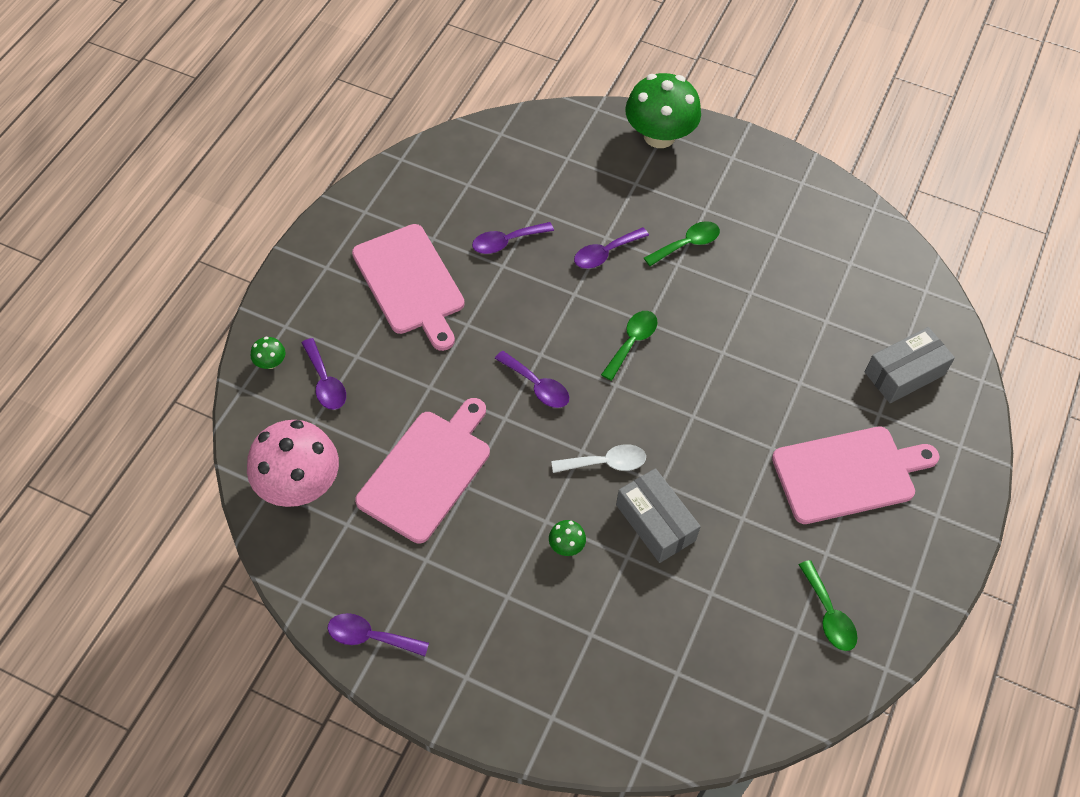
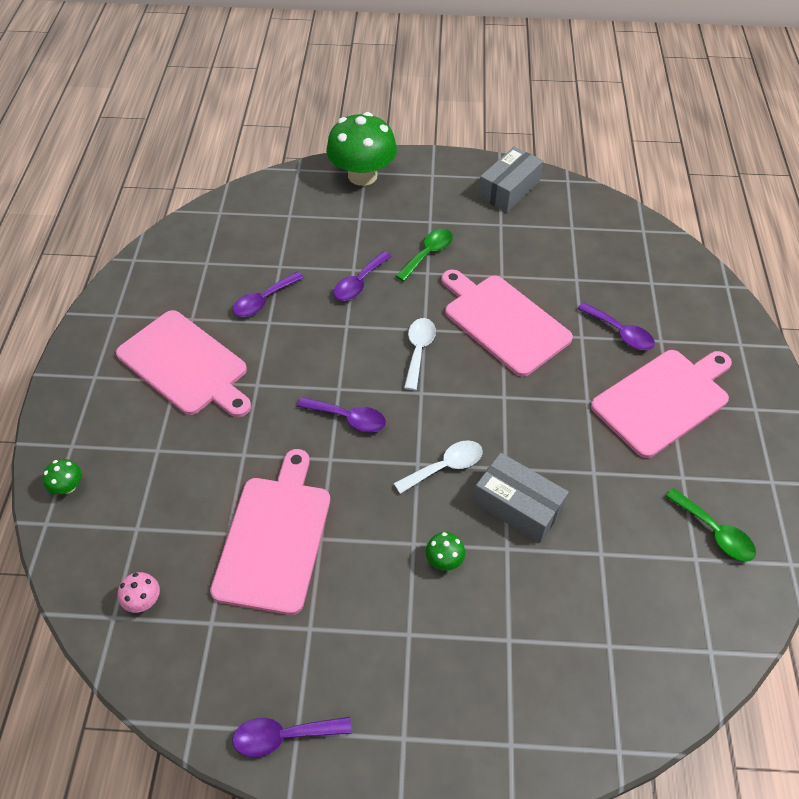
camera: 20 degrees left, 5 degrees down
(299, 484) = (143, 600): pink mushroom -> pink mushroom, size x0.41
(325, 382) = (134, 486): purple spoon -> purple spoon (620, 333)
(632, 342) = (418, 350): green spoon -> white spoon
(729, 341) = (503, 322): none -> pink cutting board
(904, 373) = (663, 300): grey box -> grey box (509, 189)

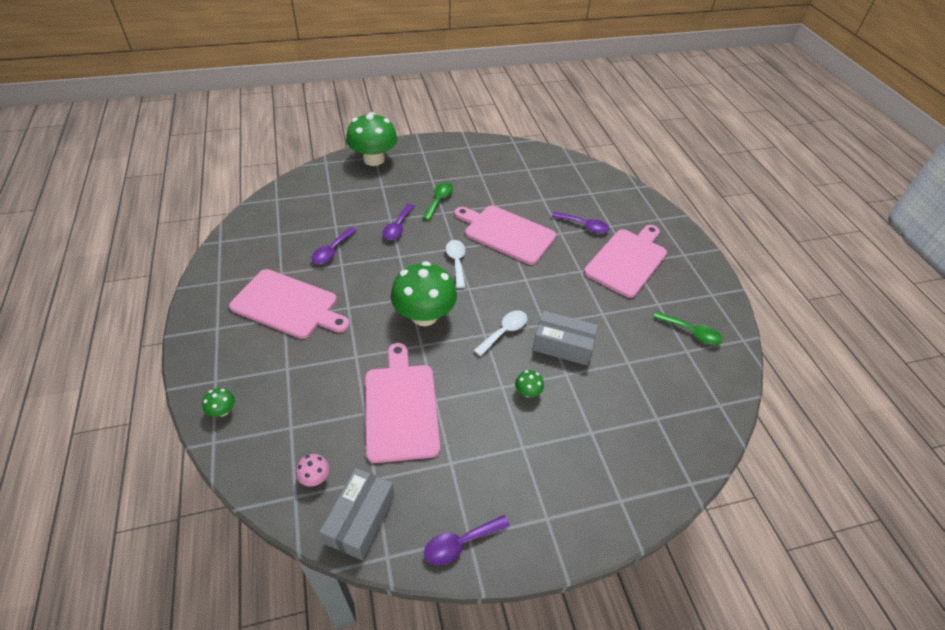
camera: 20 degrees left, 5 degrees down
(348, 418) = (424, 315): purple spoon -> green mushroom
(509, 189) = (477, 153): grey box -> grey box (360, 519)

